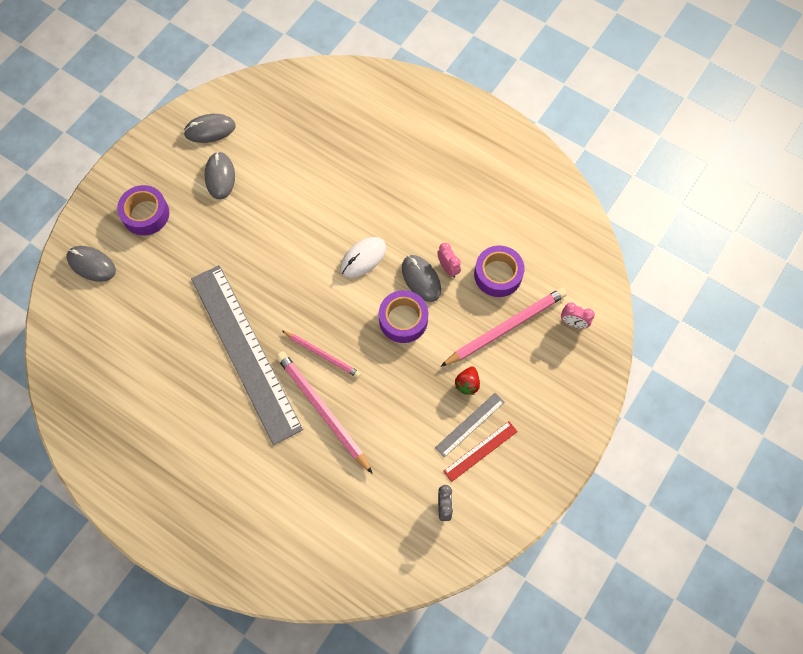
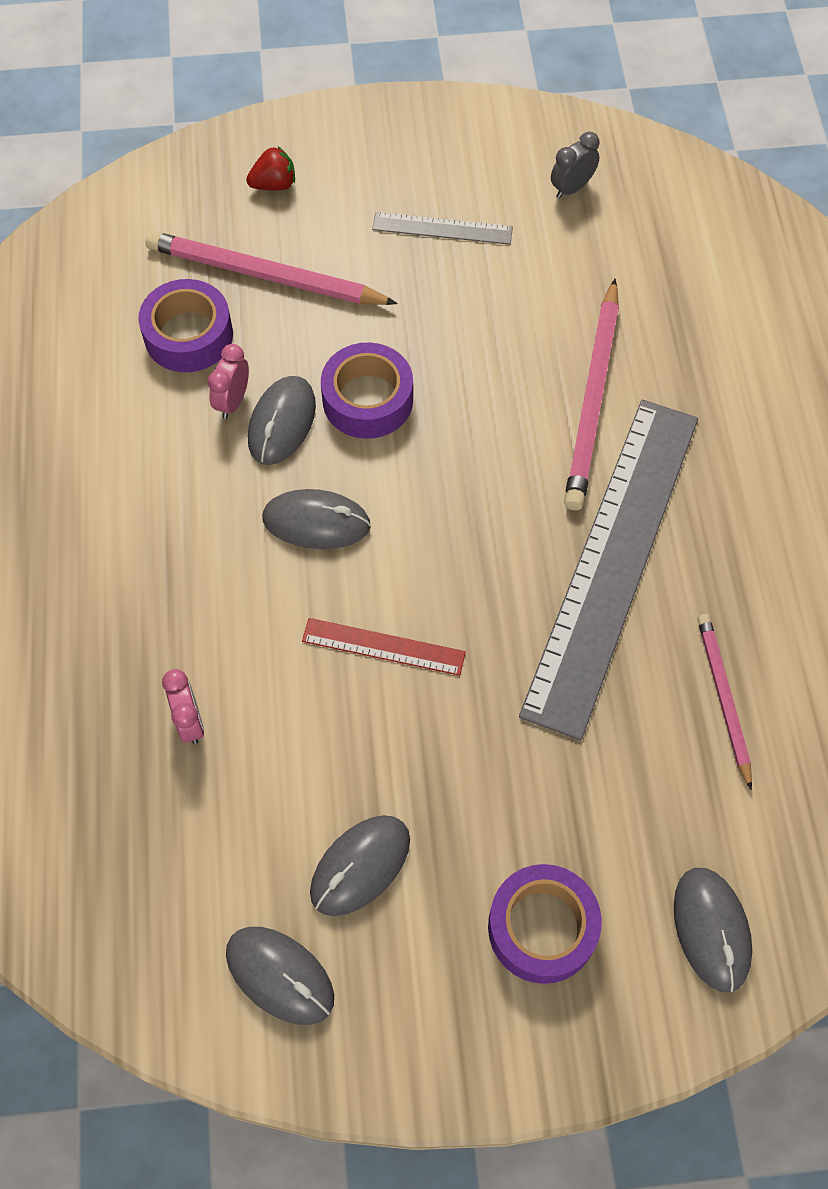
camera: 130 degrees left, 5 degrees down
(322, 354) = (516, 459): pink pencil -> pink pencil (723, 698)
(363, 258) = (316, 522): white mouse -> grey mouse
(467, 384) = (390, 266): red strawberry -> red strawberry (274, 184)
(480, 451) = (465, 197): red ruler -> red ruler (383, 647)
(573, 323) = (187, 209): pink clock -> pink clock (190, 721)

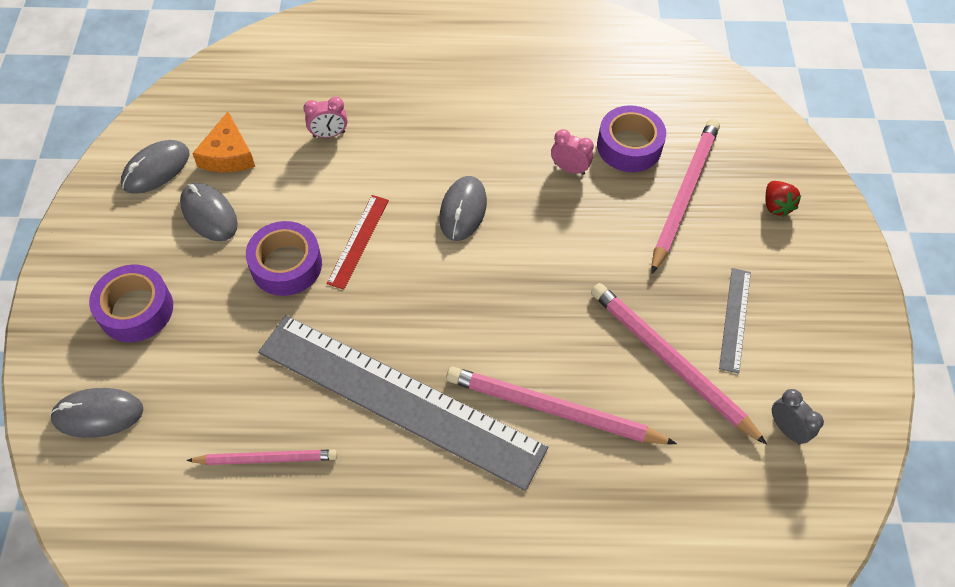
camera: 95 degrees right, 5 degrees down
(241, 867) = (228, 154): none -> orange cheese
(282, 423) = (548, 196): grey mouse -> none
(367, 400) = (564, 250): purple tape -> purple tape (286, 265)
(510, 289) = (670, 362): none -> pink pencil

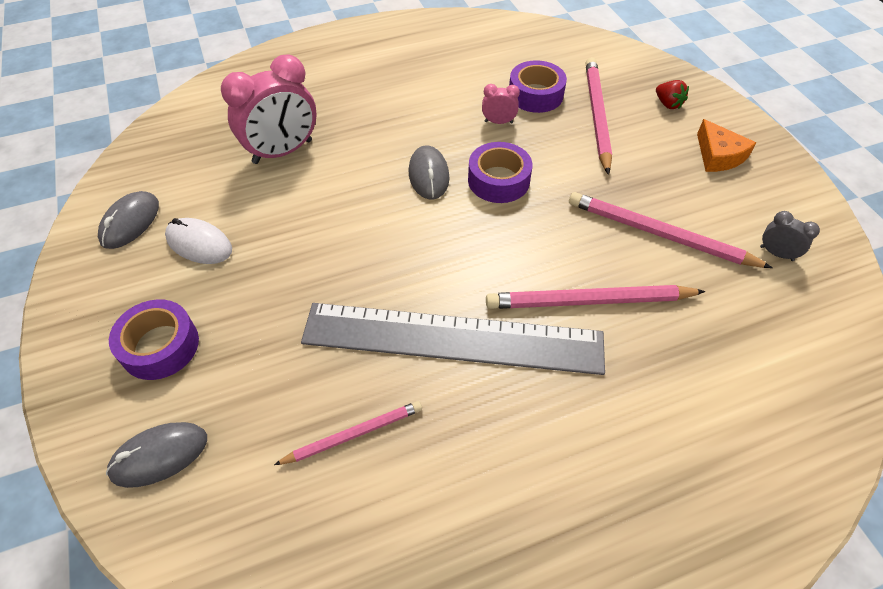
camera: 20 degrees left, 5 degrees down
(209, 214) = (199, 244): grey mouse -> white mouse
(228, 154) = (196, 192): orange cheese -> orange cheese (718, 155)
(286, 265) = (293, 263): purple tape -> purple tape (498, 180)
(329, 134) = (282, 152): pink clock -> pink clock, size x2.18
(358, 241) = (349, 224): red ruler -> none
(735, 319) = (688, 188): grey ruler -> none

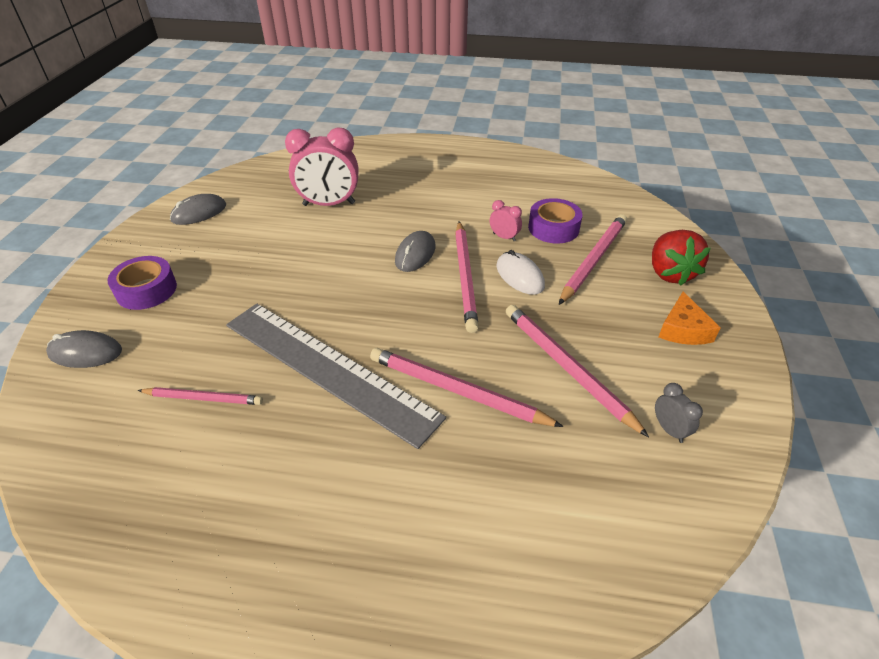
camera: 30 degrees right, 10 degrees down
(199, 244) = (225, 240): white mouse -> white mouse (520, 276)
(498, 180) = (465, 277): purple tape -> pink pencil
(668, 104) = (670, 273): red strawberry -> red strawberry, size x1.90

